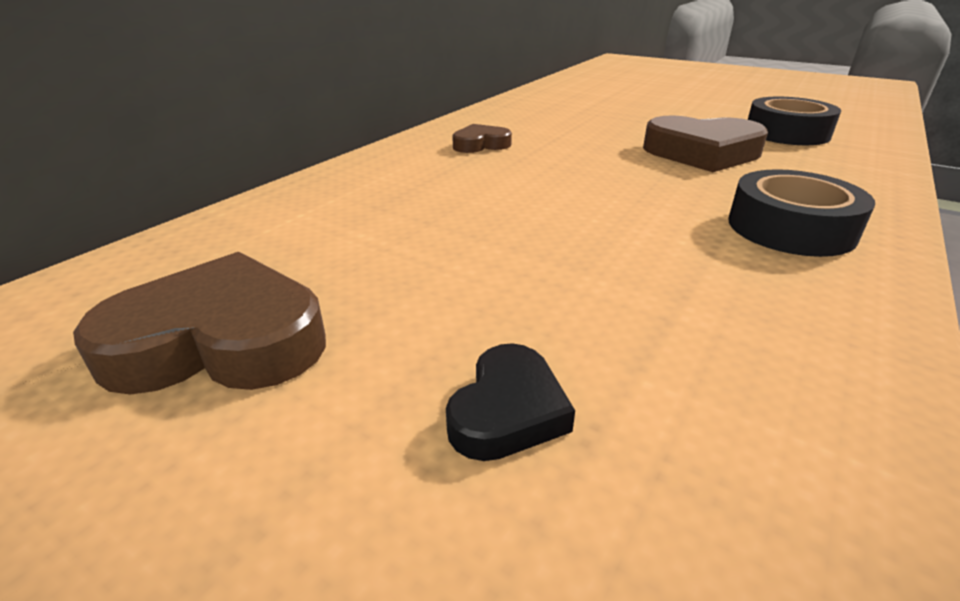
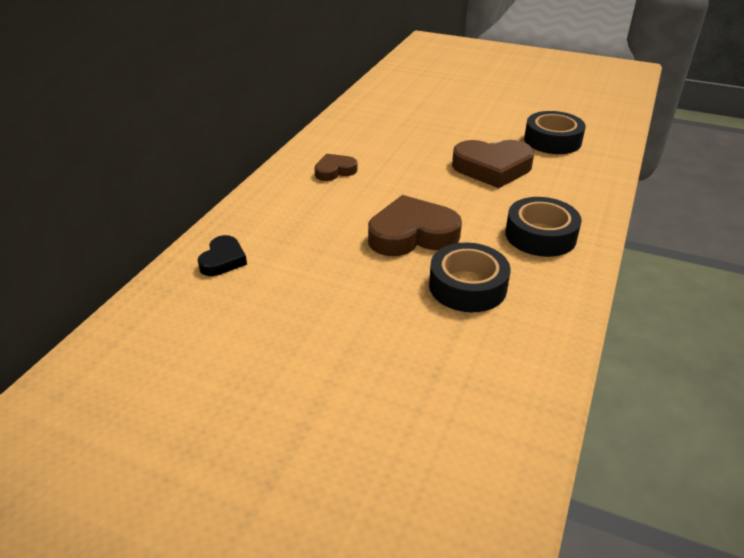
camera: 10 degrees left, 5 degrees up
(220, 341) = (238, 347): brown heart -> brown heart (412, 234)
(508, 410) = (397, 365): black heart -> black heart (223, 260)
(664, 286) = (467, 286): none -> black tape

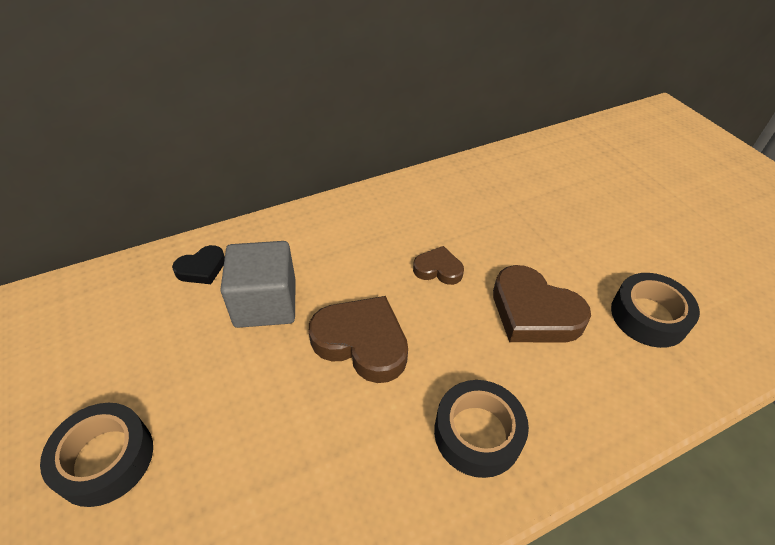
camera: 40 degrees right, 10 degrees up
(310, 251) = (265, 303): none -> grey cube
(334, 171) = (385, 227): brown heart -> brown heart (438, 269)
(467, 286) = (334, 440): black tape -> black tape (105, 459)

